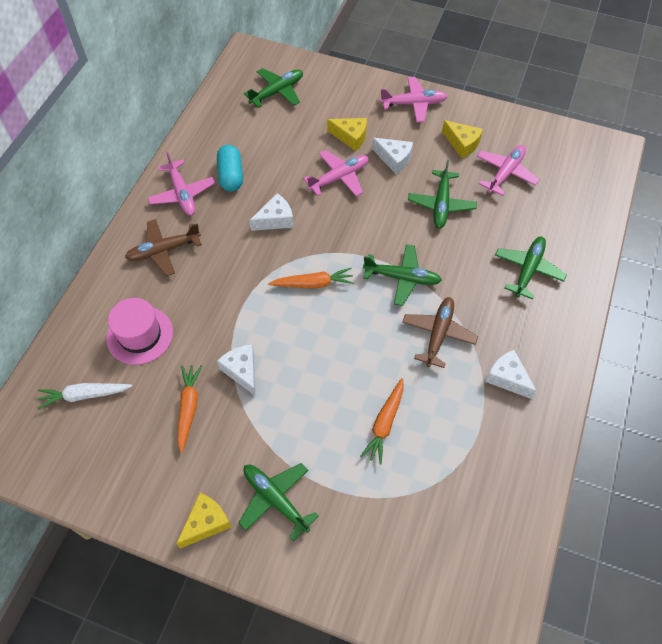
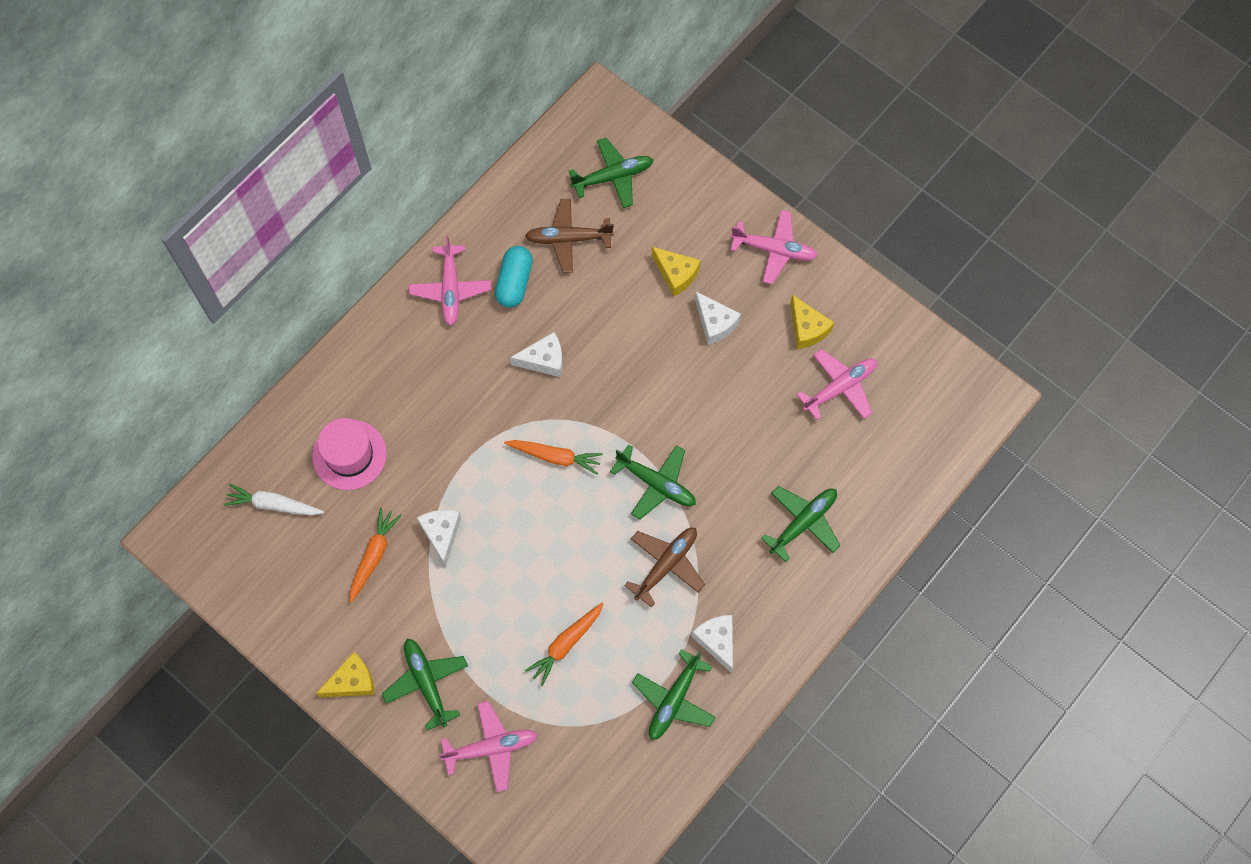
camera: 20 degrees right, 10 degrees up
(163, 251) = (406, 358): brown plane -> brown plane (568, 239)
(339, 177) = (639, 327): pink plane -> pink plane (491, 747)
(441, 204) = (743, 404): green plane -> green plane (674, 700)

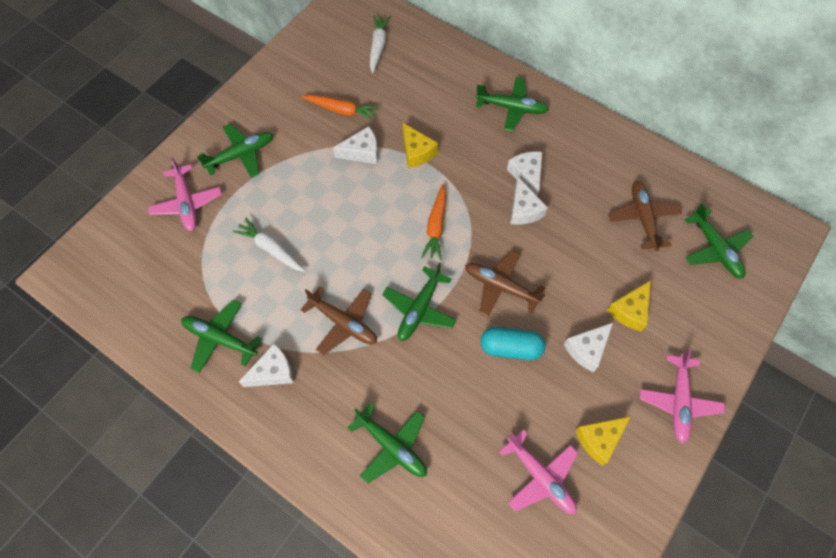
camera: 85 degrees right, 5 degrees down
(349, 455) = (422, 86): pink hat -> none
(352, 681) = (243, 108): yellow cheese -> yellow cheese (416, 152)
(399, 353) = (511, 108): none -> green plane
(450, 289) = (574, 136): pink plane -> none
(498, 350) = (527, 175): none -> white cheese
(514, 282) = (591, 181): turquoise capsule -> turquoise capsule (511, 348)
(566, 644) = (271, 249): orange carrot -> white carrot
(637, 397) = (500, 286): none -> brown plane

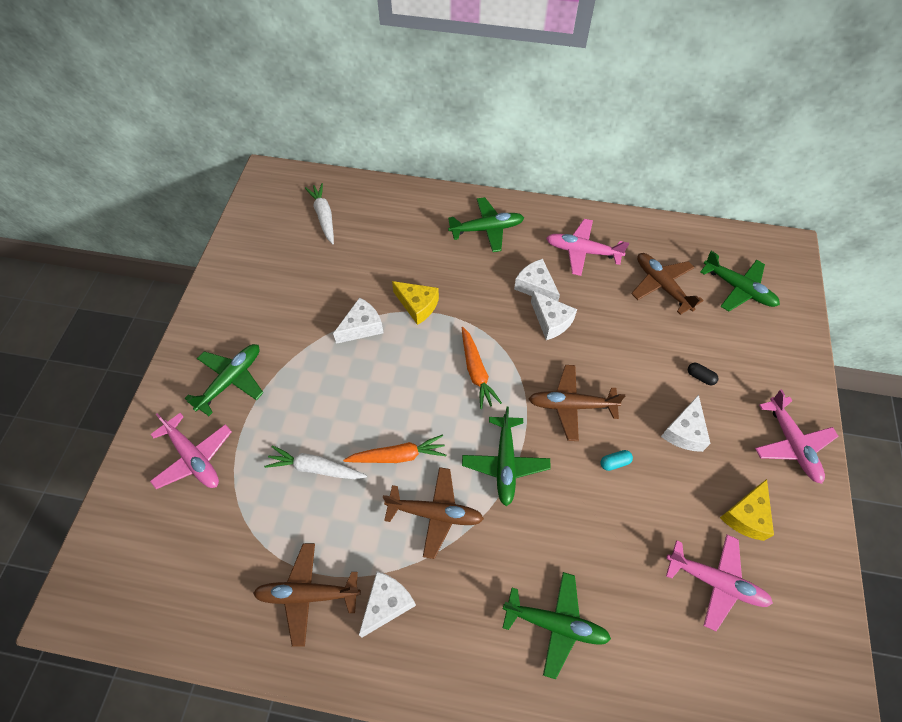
camera: 25 degrees left, 5 degrees down
(220, 339) = (307, 594): green plane -> brown plane
(341, 110) = (318, 293): orange carrot -> orange carrot (398, 456)
(511, 348) = (614, 462): turquoise capsule -> turquoise capsule, size x0.48
(587, 160) = (582, 251): none -> pink plane
(630, 310) = (700, 377): yellow cheese -> black capsule

